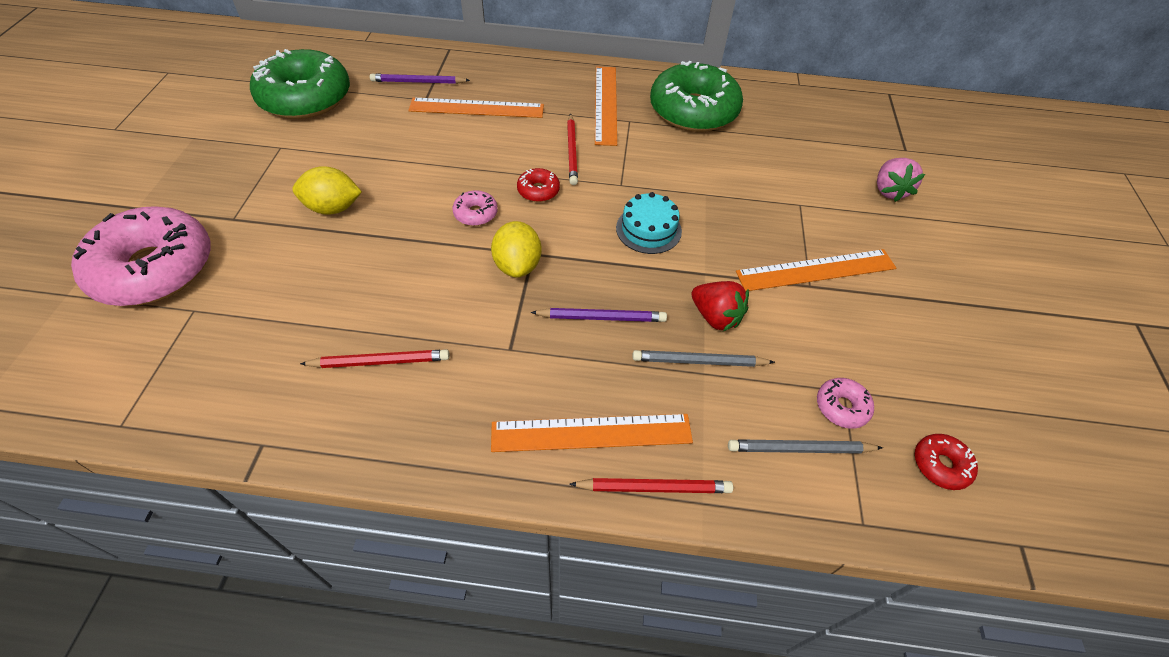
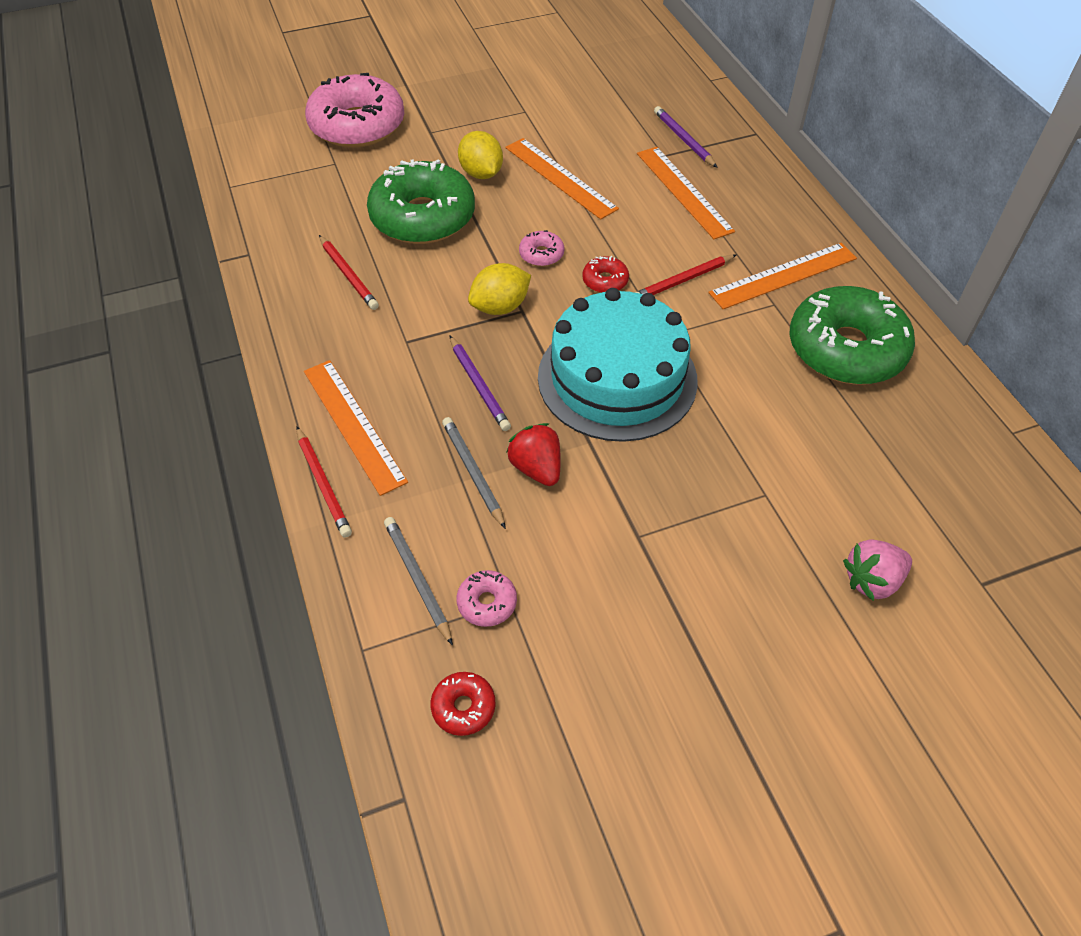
camera: 65 degrees right, 0 degrees up
(306, 98) = (596, 91): green donut -> green donut (423, 217)
(648, 229) = (617, 378): turquoise cake -> turquoise cake, size x2.13
(715, 317) = (536, 468): red strawberry -> red strawberry turned 135 degrees clockwise
(816, 270) = (666, 536): orange ruler -> orange ruler (560, 177)

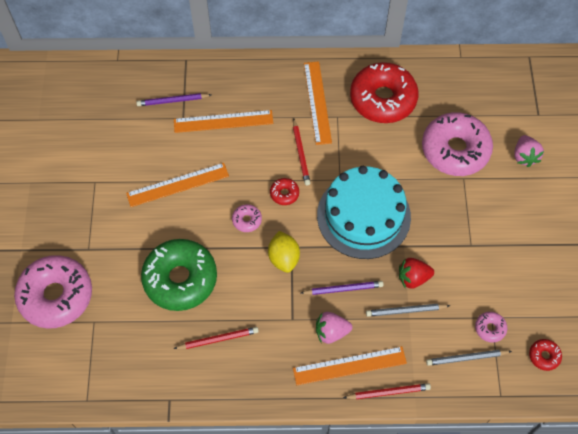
camera: 70 degrees left, 10 degrees up
(402, 389) = (331, 332): none -> pink strawberry
(481, 173) = (151, 230): yellow lemon -> none
(814, 469) = (455, 150): none -> pink donut
(846, 349) = (383, 99): green donut -> red donut

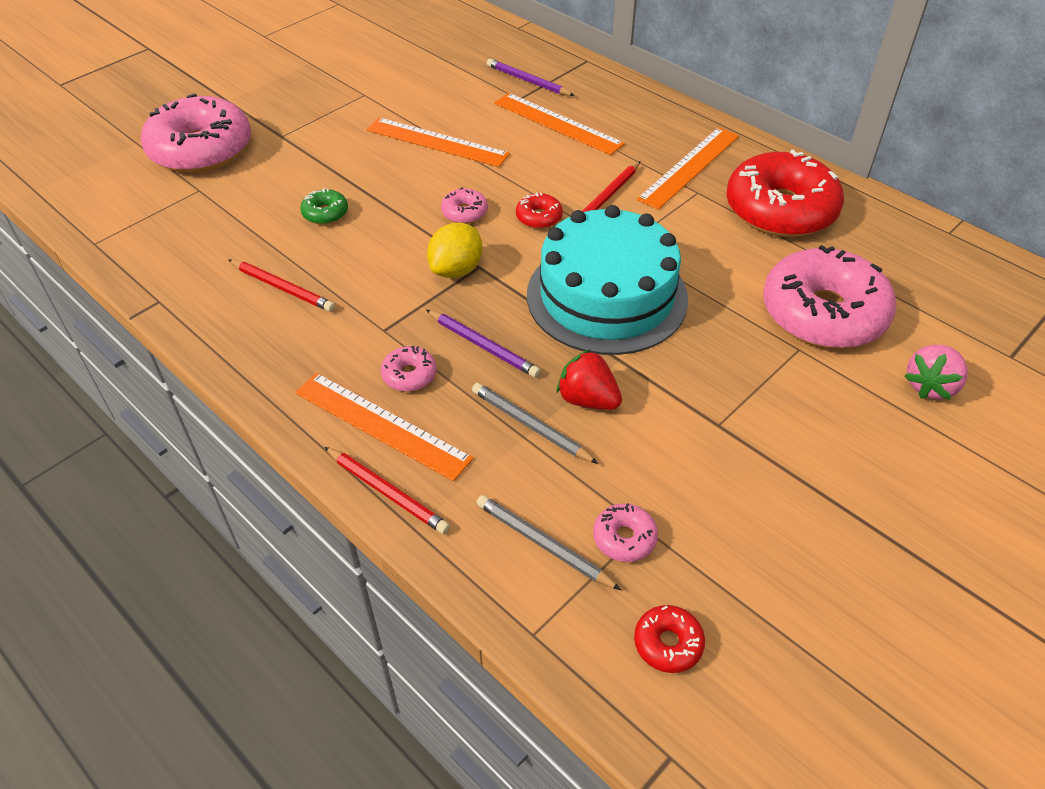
camera: 45 degrees right, 15 degrees down
(180, 279) = (325, 213): green donut -> green donut, size x0.41
(331, 332) = (409, 375): pink strawberry -> pink donut

